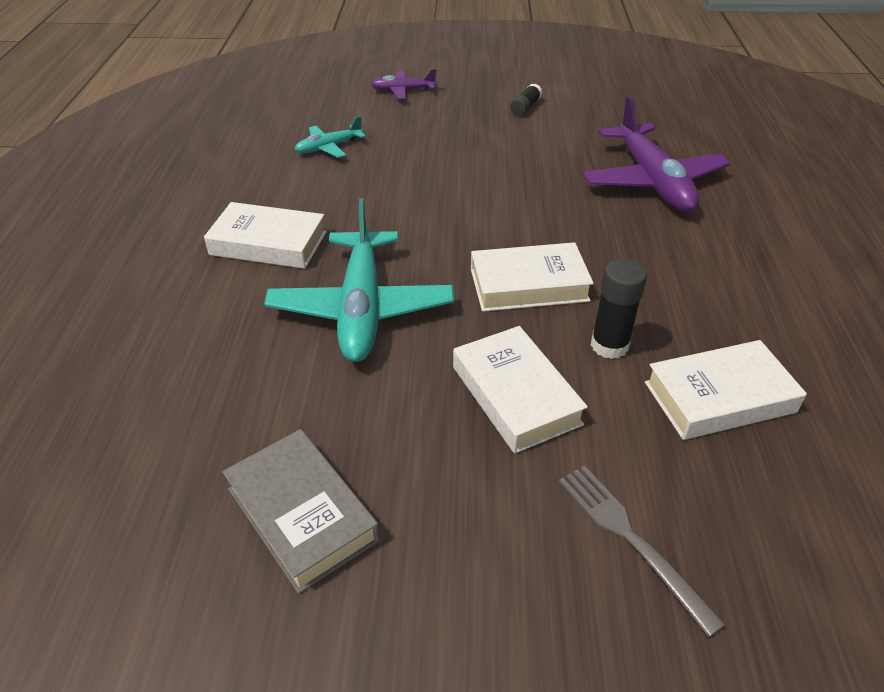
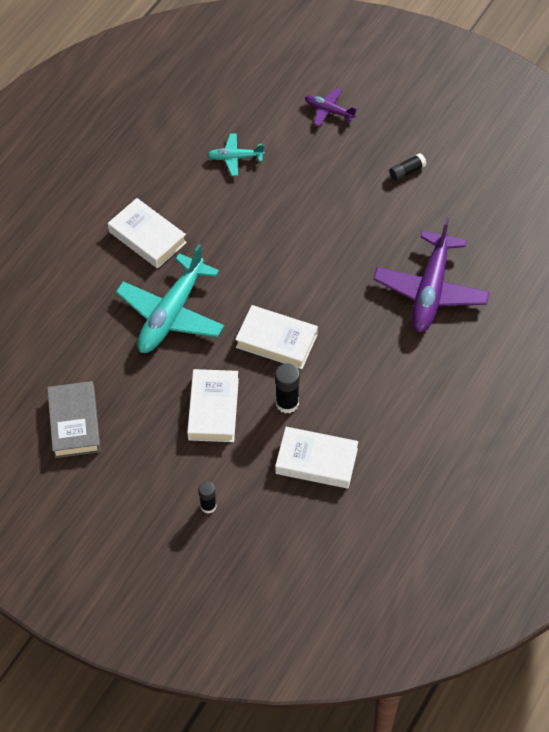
camera: 30 degrees right, 15 degrees up
(631, 540) = (208, 506): grey fork -> black glue stick

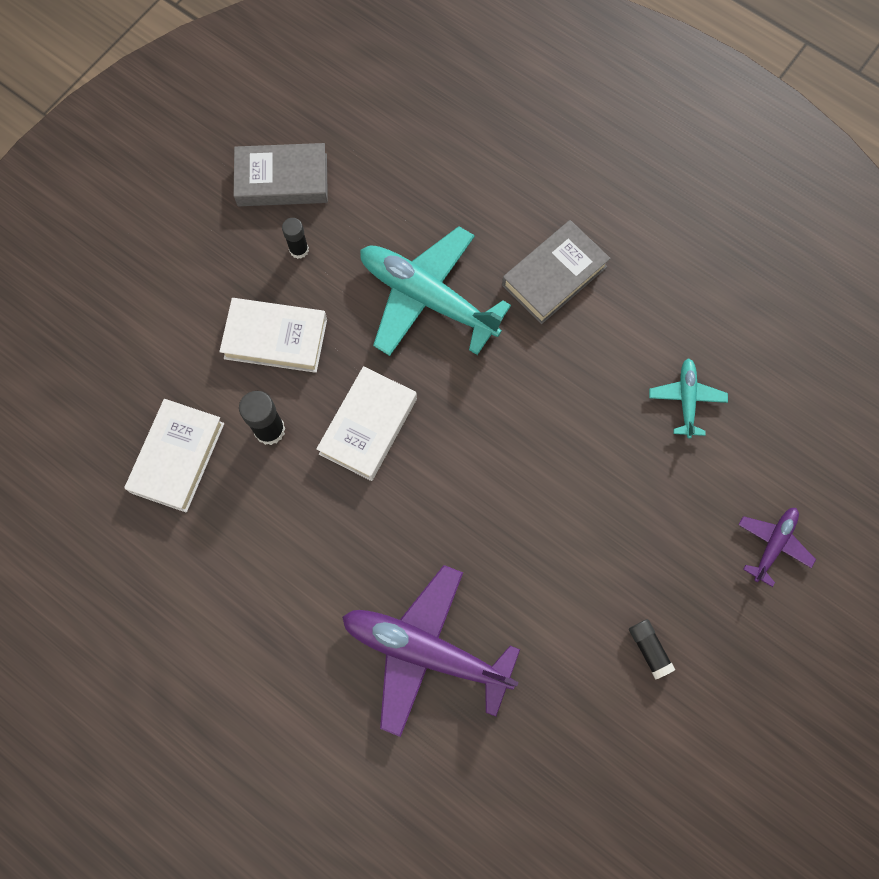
camera: 95 degrees right, 15 degrees up
(147, 237) = (554, 276): white book -> grey book
(208, 506) = (140, 322): black glue stick -> black glue stick (299, 250)

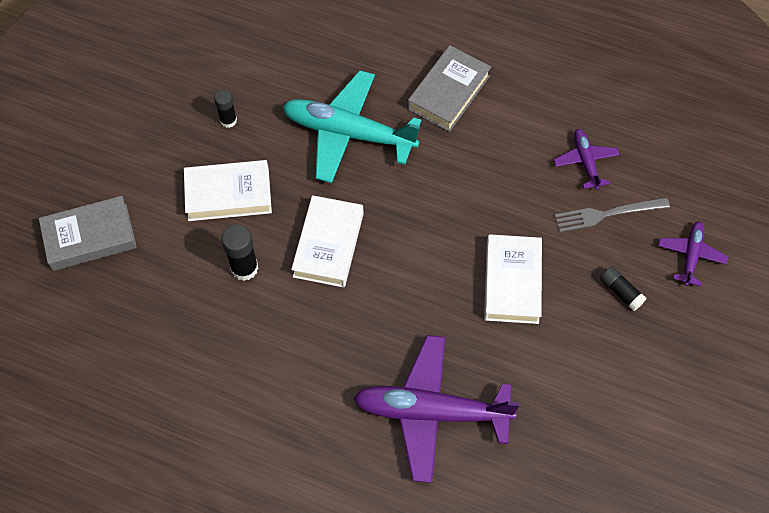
camera: 15 degrees left, 10 degrees down
(177, 457) = (170, 309): white book -> white book (512, 282)
(282, 180) = (198, 70): grey book -> grey book (90, 237)
(649, 649) = (617, 362): black glue stick -> black glue stick (621, 292)
(686, 399) = (585, 161): turquoise plane -> purple plane
(692, 469) = (607, 214): none -> grey fork

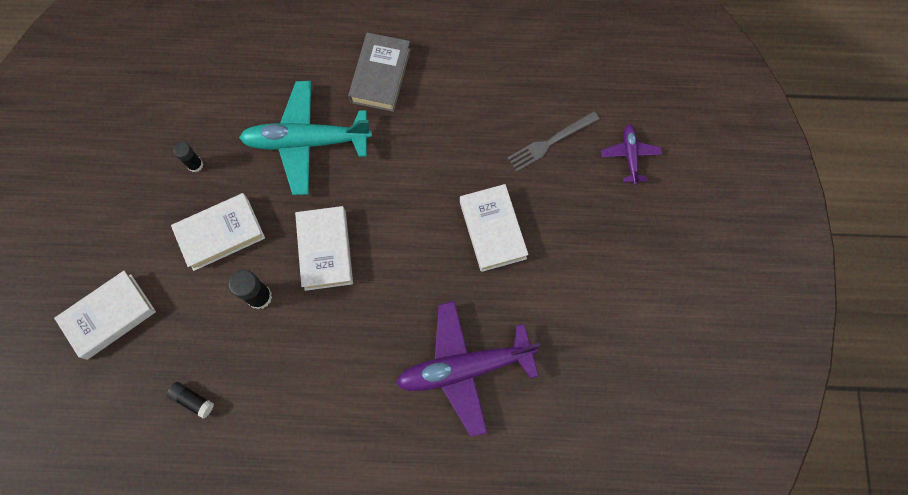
camera: 20 degrees left, 10 degrees up
(90, 237) = (110, 316): grey book -> white book
(585, 161) = (517, 101): purple plane -> none
(621, 292) = (584, 207): black glue stick -> black glue stick (193, 400)

